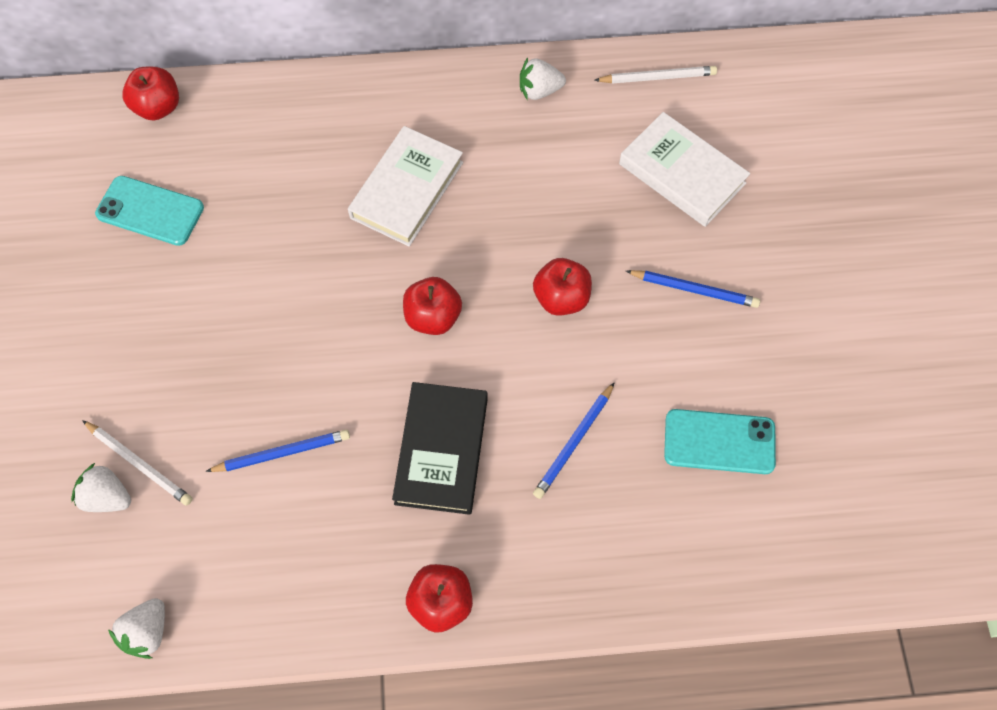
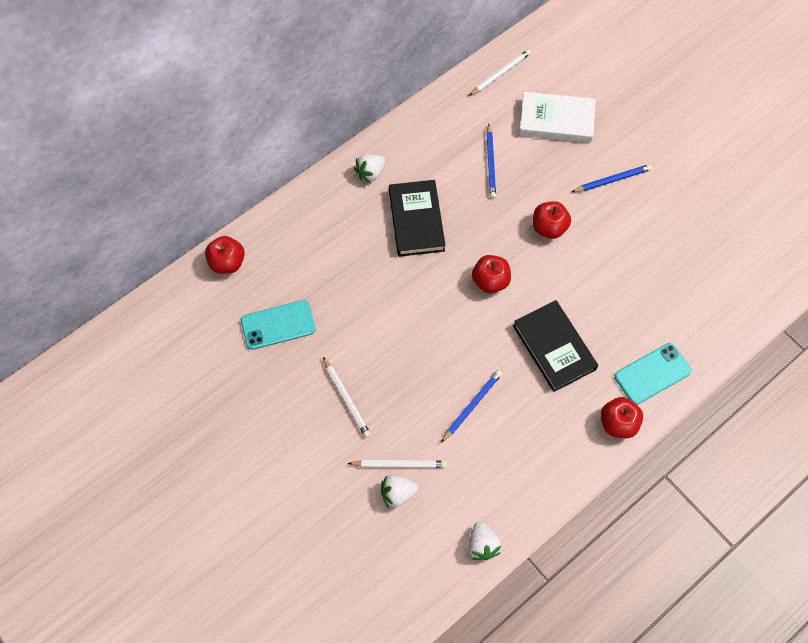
camera: 35 degrees left, 0 degrees up
(149, 345) = (346, 398): none -> white pencil
(407, 190) = (416, 221): white book -> black book
(539, 91) = (442, 119): white strawberry -> white strawberry (370, 173)
(574, 442) = (616, 299): blue pencil -> blue pencil (490, 163)
(719, 442) = (686, 251): turquoise phone -> turquoise phone (652, 374)

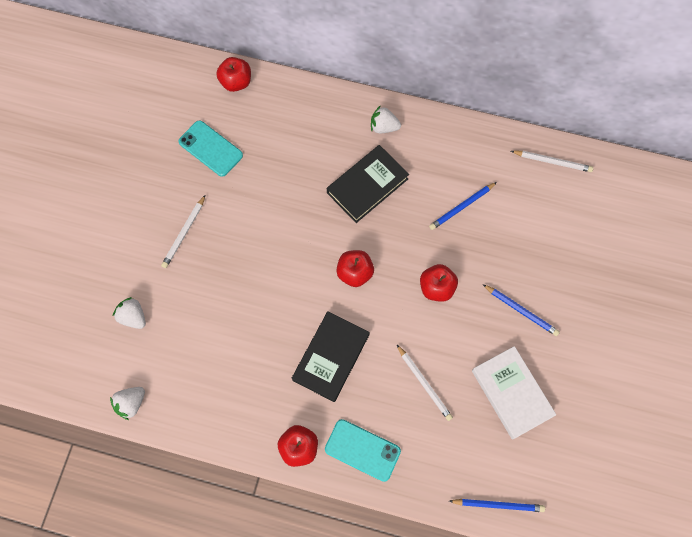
camera: 55 degrees right, 5 degrees up
(399, 464) = (156, 303): white pencil -> white pencil (424, 383)
(472, 406) = (238, 326): blue pencil -> blue pencil (498, 505)
(556, 121) = (543, 232): white book -> white book (511, 393)

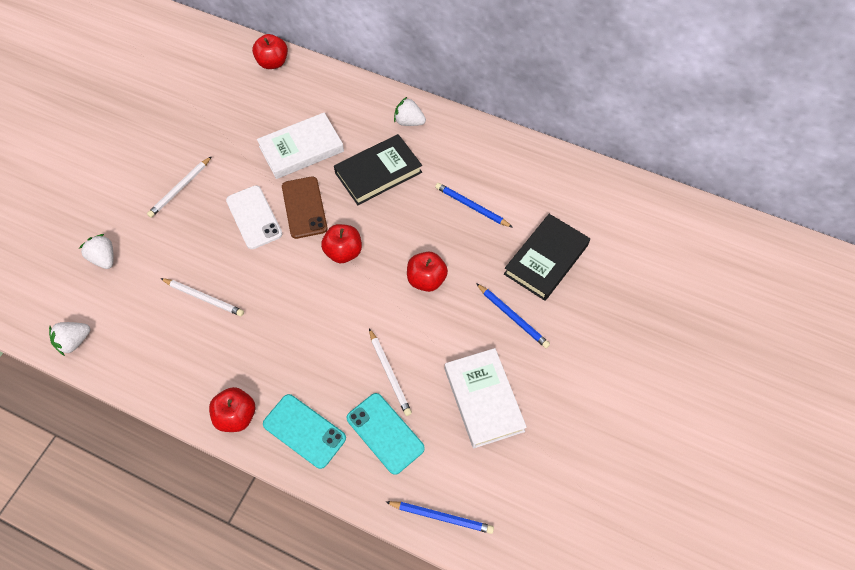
camera: 10 degrees right, 10 degrees down
(210, 148) = (230, 117): turquoise phone -> turquoise phone (385, 433)
(262, 251) = (254, 217): none -> white phone
(288, 172) = (301, 149): none -> white book
(307, 233) = (304, 207): none -> brown phone
(331, 357) = (296, 330): black book -> black book (546, 259)
(461, 207) = (472, 206): blue pencil -> blue pencil turned 60 degrees clockwise
(552, 162) = (577, 178): white pencil -> white pencil (204, 298)

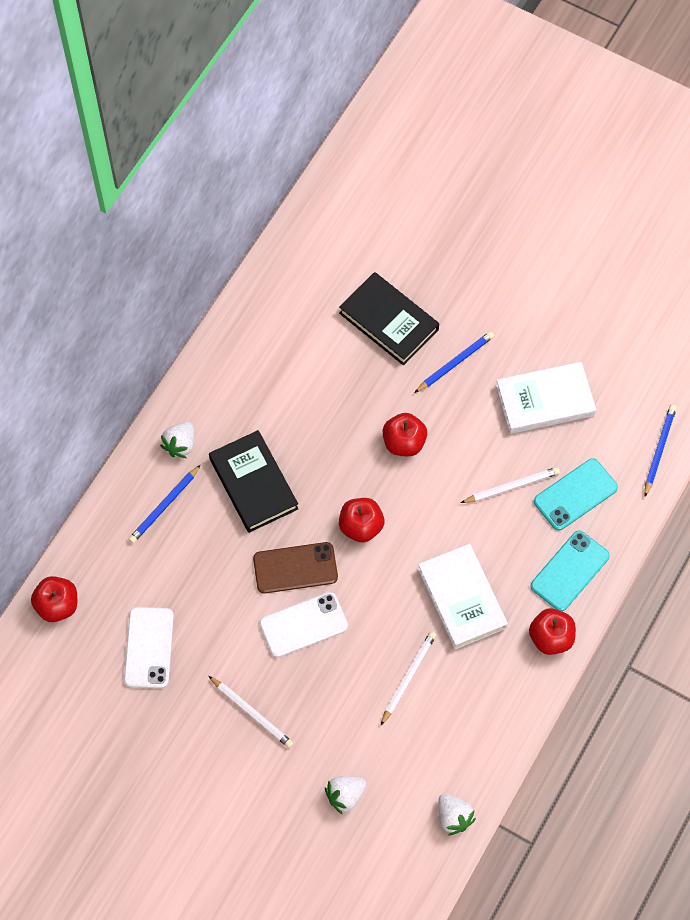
camera: 85 degrees left, 5 degrees up
(238, 119) = (149, 647): none -> white phone
(301, 149) = (207, 570): white book -> white book (462, 598)
(472, 206) = (312, 387): blue pencil -> blue pencil (164, 506)

